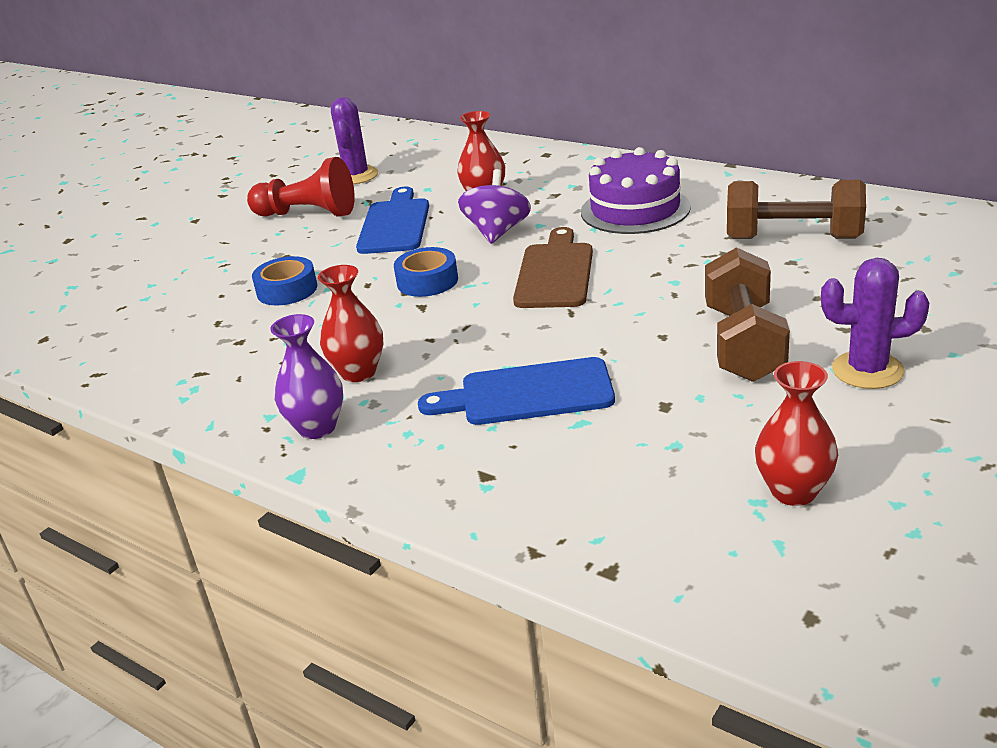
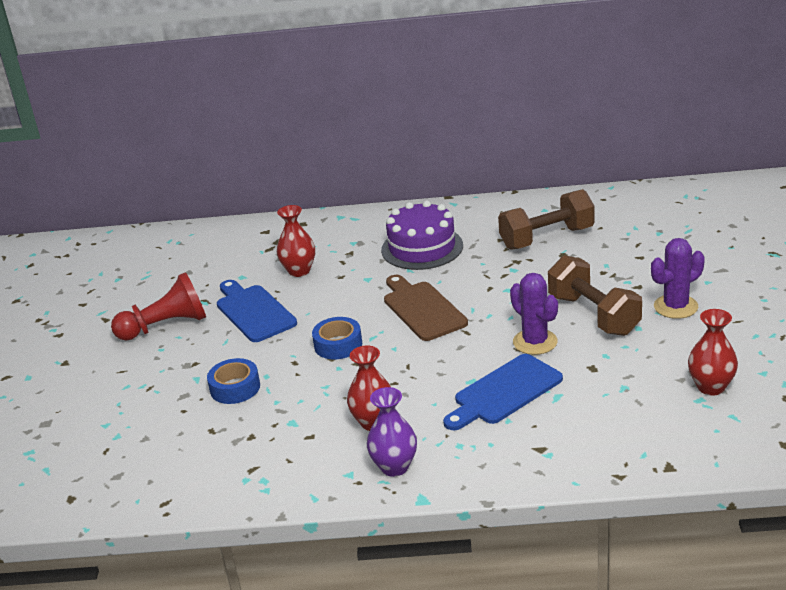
camera: 35 degrees left, 0 degrees up
(356, 176) = (164, 283): purple cactus -> purple cactus (535, 342)
(497, 232) = (343, 293): purple spinning top -> none

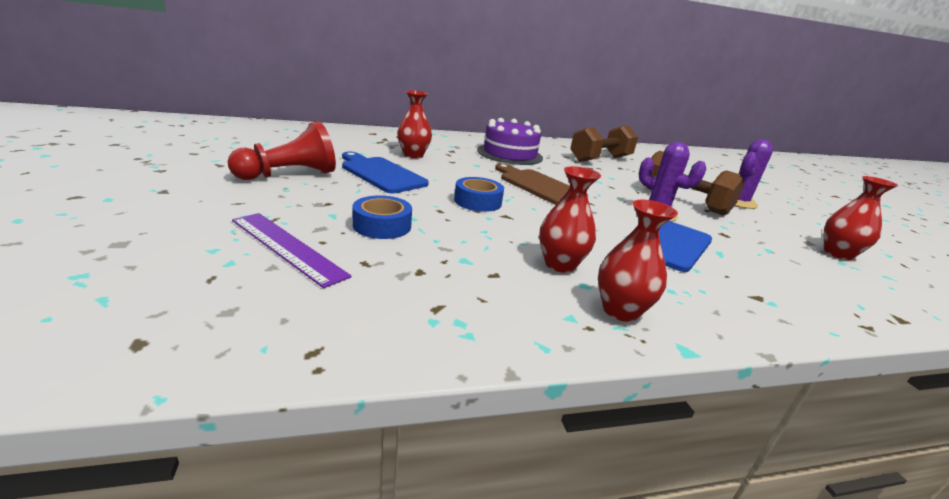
camera: 20 degrees left, 5 degrees down
(156, 418) = (287, 247): none -> purple ruler
(394, 467) = (620, 311): purple vase -> red vase

